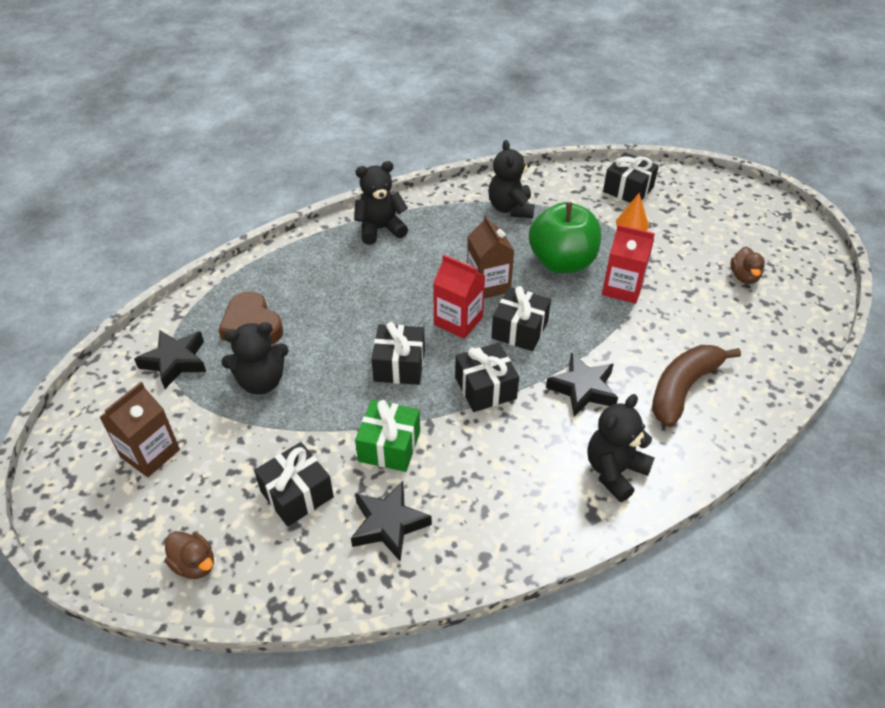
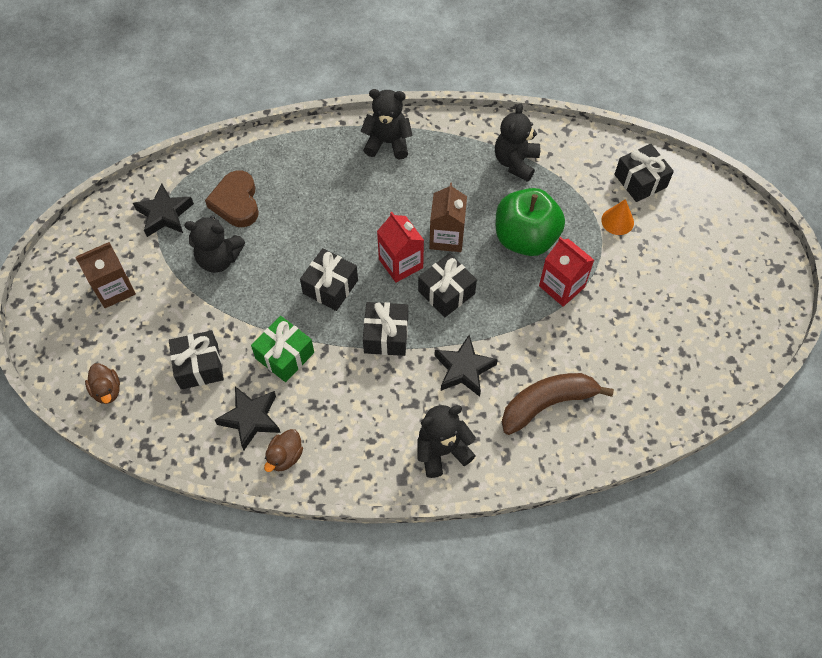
camera: 25 degrees right, 15 degrees up
(744, 277) = (682, 318): brown duck -> brown duck (285, 456)

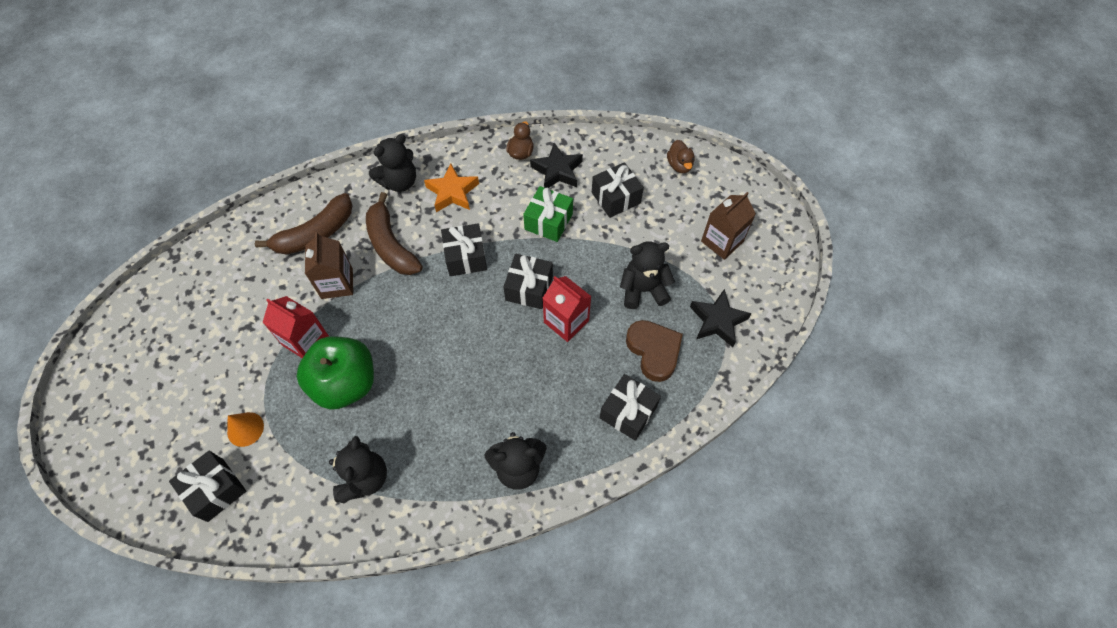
camera: 165 degrees right, 0 degrees up
(107, 390) = (679, 165): brown duck -> brown duck turned 150 degrees counterclockwise
(382, 420) = (452, 192): none -> orange star
(400, 263) = (468, 326): red carton -> red carton (566, 321)
(446, 237) = (428, 365): brown carton -> brown carton (337, 283)
(446, 292) = (418, 308): black gift -> black gift (628, 412)
(464, 369) = (391, 245): black star -> brown banana

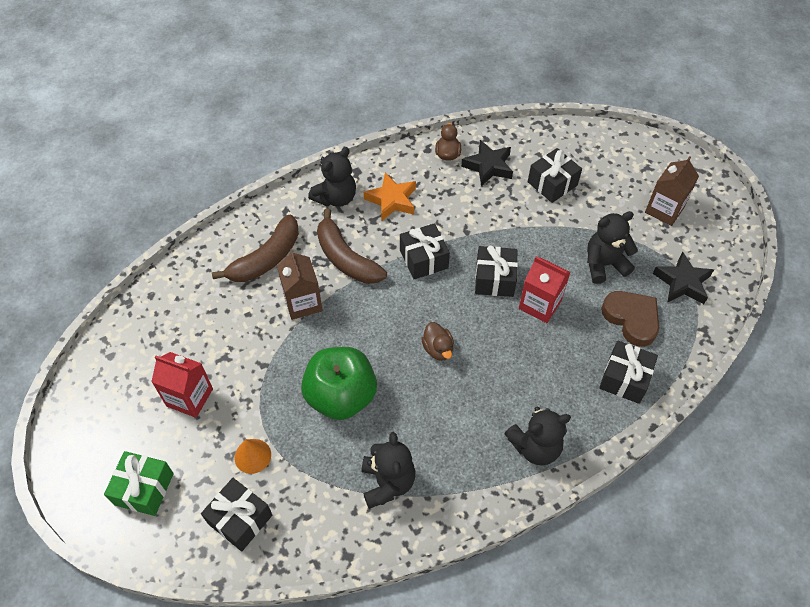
camera: 10 degrees left, 5 degrees down
(305, 340) = (288, 362): red carton -> red carton (189, 397)
(548, 221) = (494, 214): green gift -> green gift (144, 489)
(679, 165) = (603, 146): brown duck -> brown duck (438, 349)

